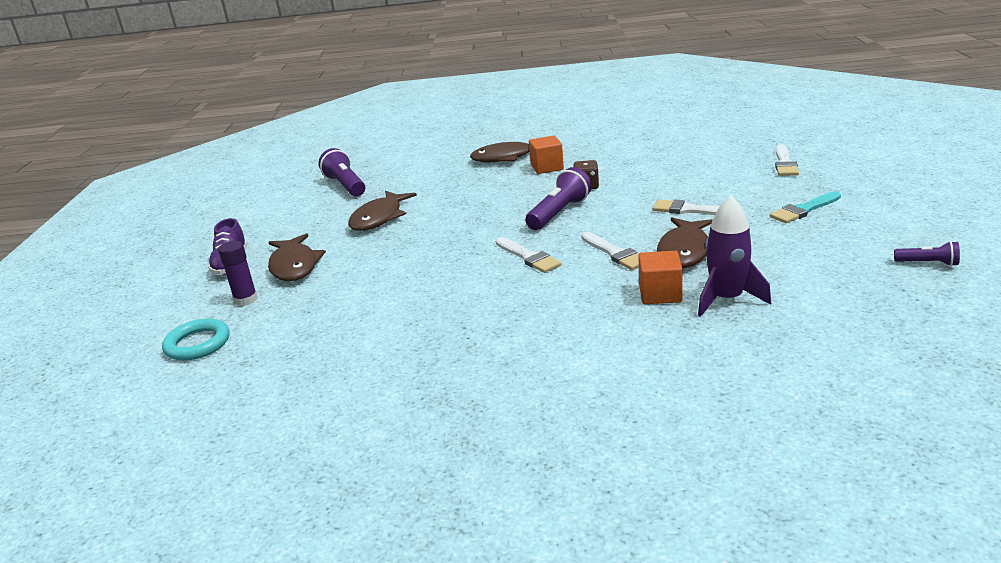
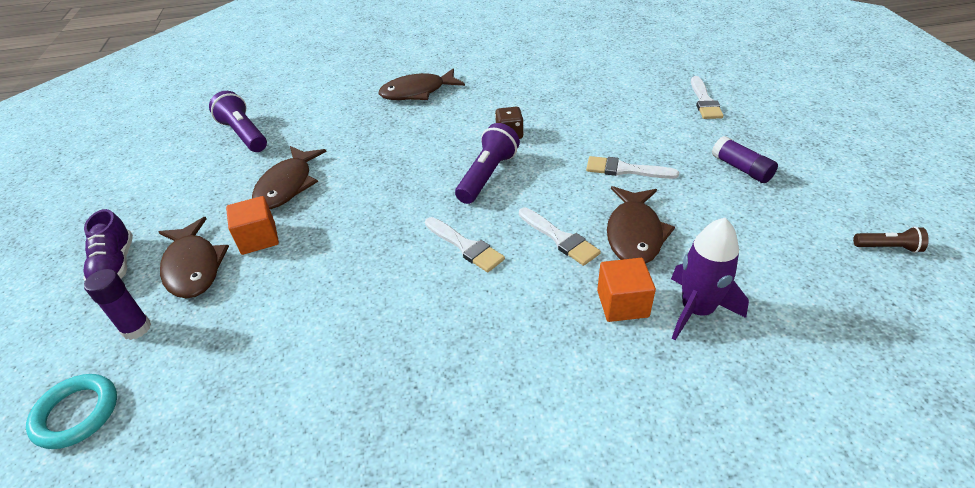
camera: 10 degrees left, 15 degrees up
(547, 167) = (462, 106): orange cube -> orange cube (258, 238)
(804, 210) = (741, 168): turquoise brush -> purple glue stick
(928, 263) = (888, 247): purple flashlight -> brown flashlight

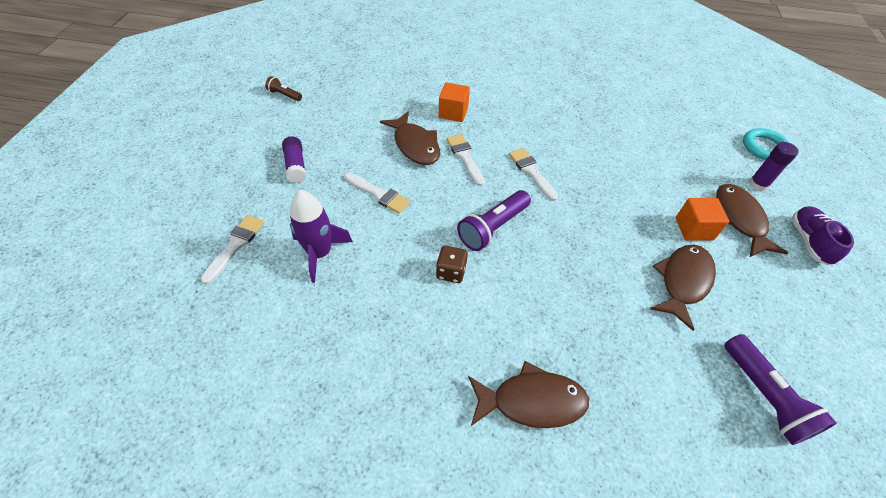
camera: 165 degrees left, 10 degrees up
(634, 234) = (415, 145): brown fish -> brown fish turned 120 degrees clockwise
(696, 310) = (417, 99): purple rocket -> purple rocket (320, 253)

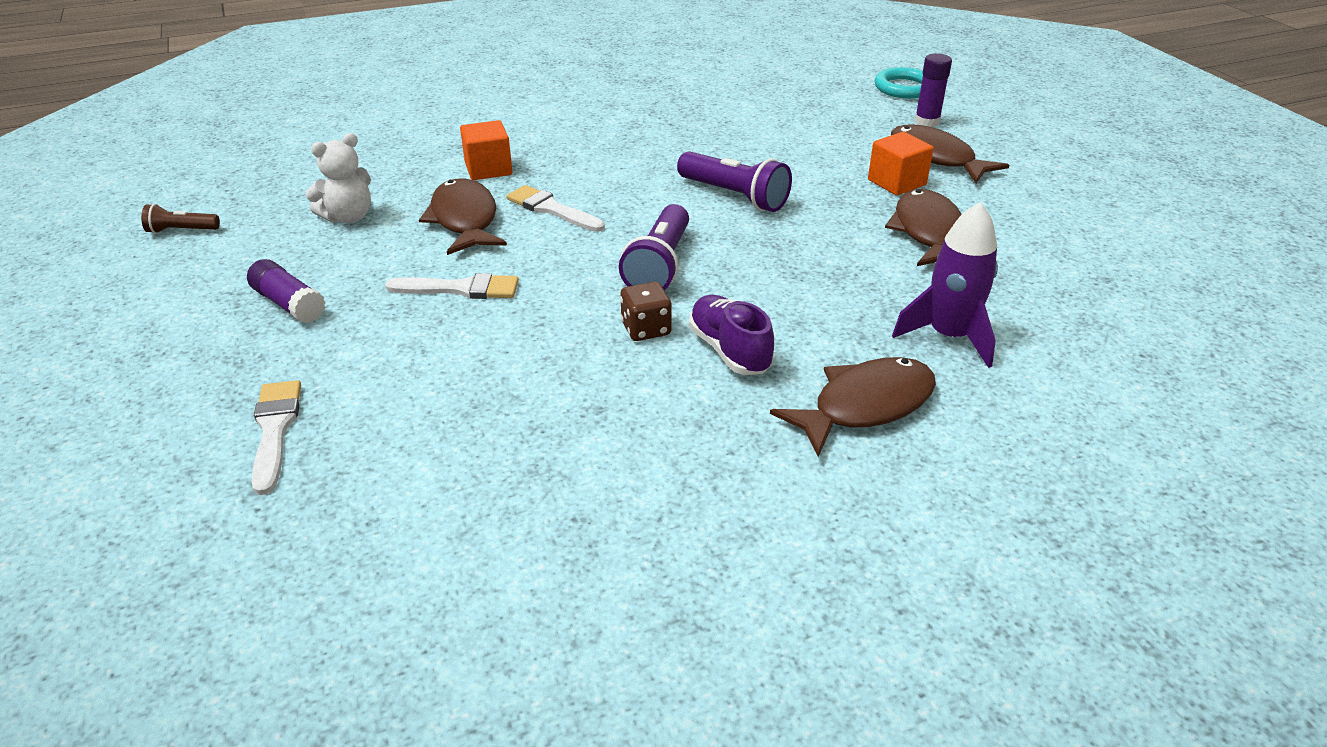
camera: 30 degrees left, 15 degrees down
(320, 253) = (431, 384): purple rocket -> purple rocket (949, 336)
(361, 118) = (348, 217): none -> white teddy bear
(415, 145) = (464, 220): brown fish -> brown fish turned 135 degrees counterclockwise
(531, 172) = (657, 195): white brush -> none
(764, 396) = (1092, 294): purple flashlight -> purple flashlight (734, 196)
(809, 241) = (1019, 152): purple shoe -> purple shoe (729, 350)

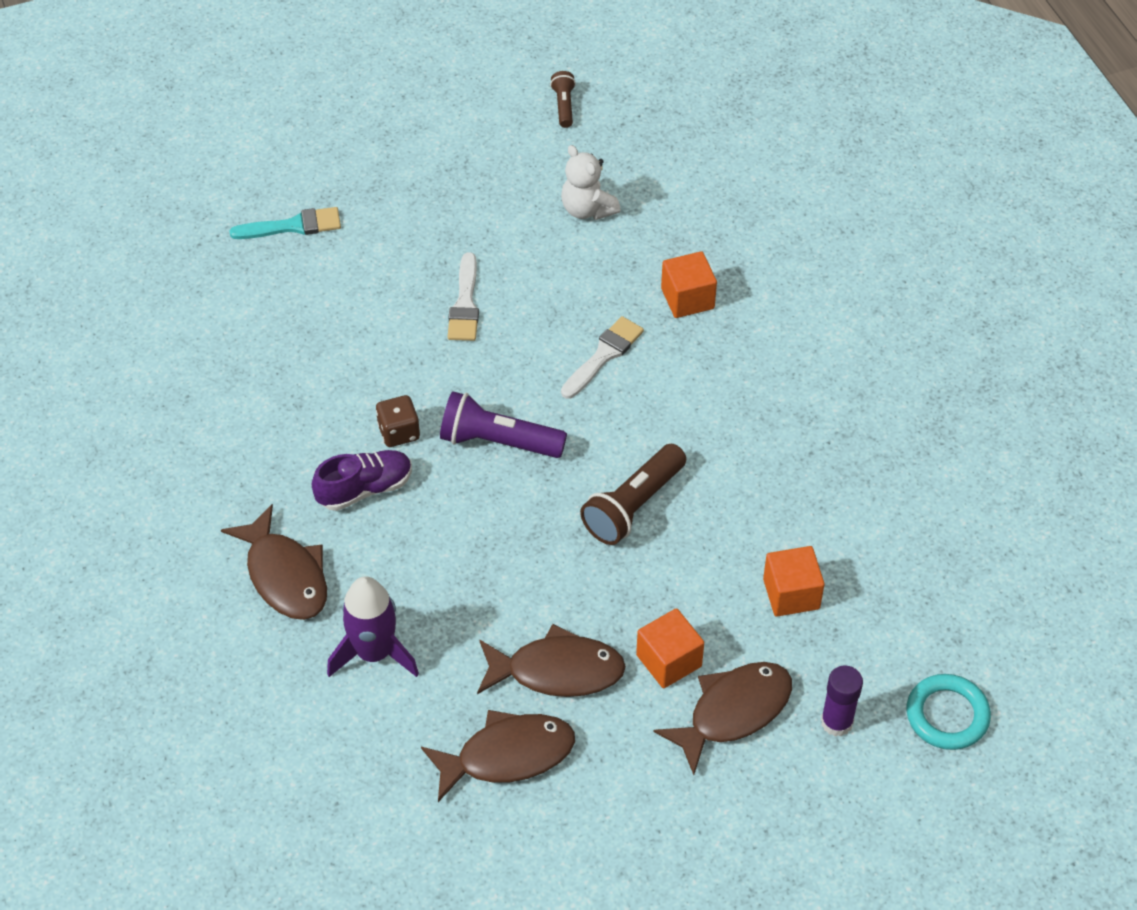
camera: 90 degrees right, 15 degrees up
(275, 430) = (293, 226): white brush -> turquoise brush
(289, 304) = (447, 200): purple glue stick -> none
(464, 220) = (582, 292): brown fish -> brown fish (507, 755)
(734, 196) = (633, 506): purple flashlight -> brown flashlight
(814, 134) = (791, 594): none -> orange cube

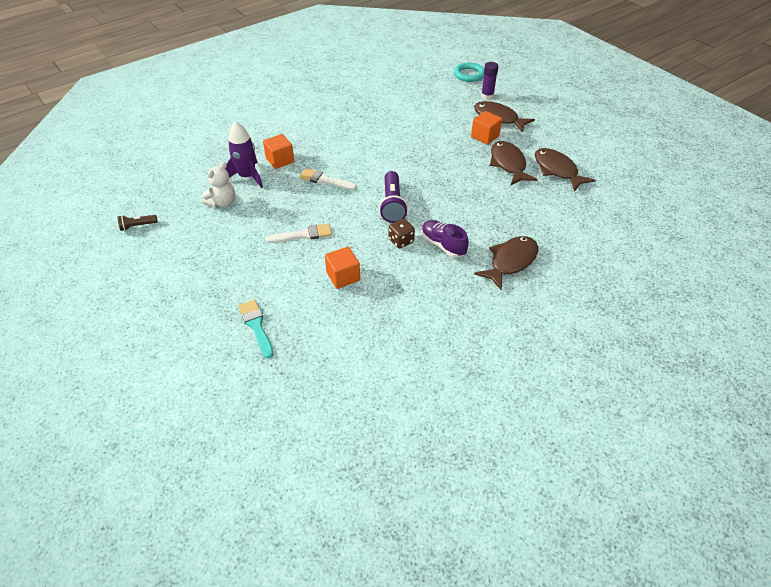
camera: 105 degrees left, 5 degrees down
(374, 653) = (534, 220): purple rocket -> purple rocket (247, 176)
(633, 506) = (411, 157): brown flashlight -> none
(791, 594) = (435, 112): orange cube -> orange cube (343, 276)

